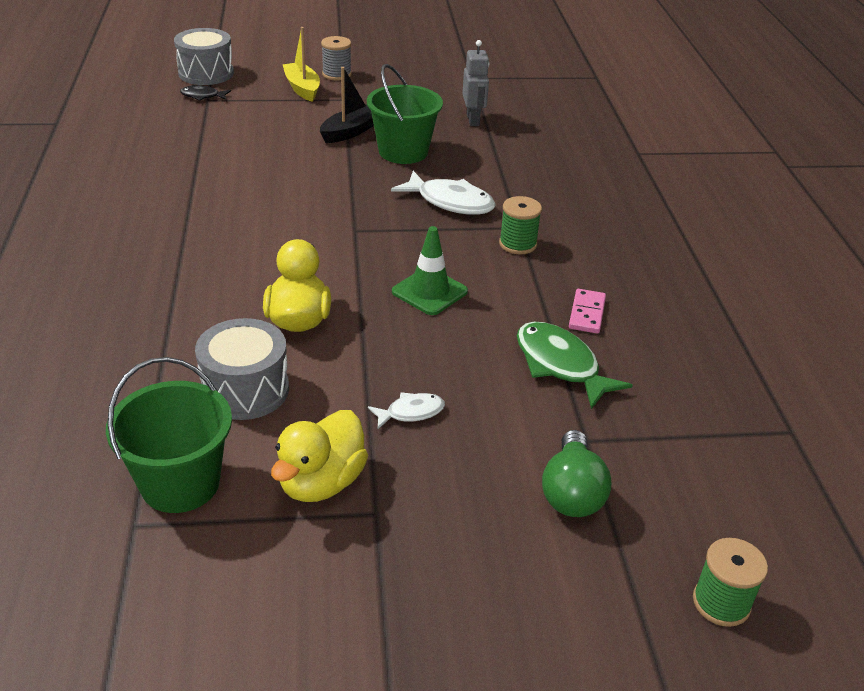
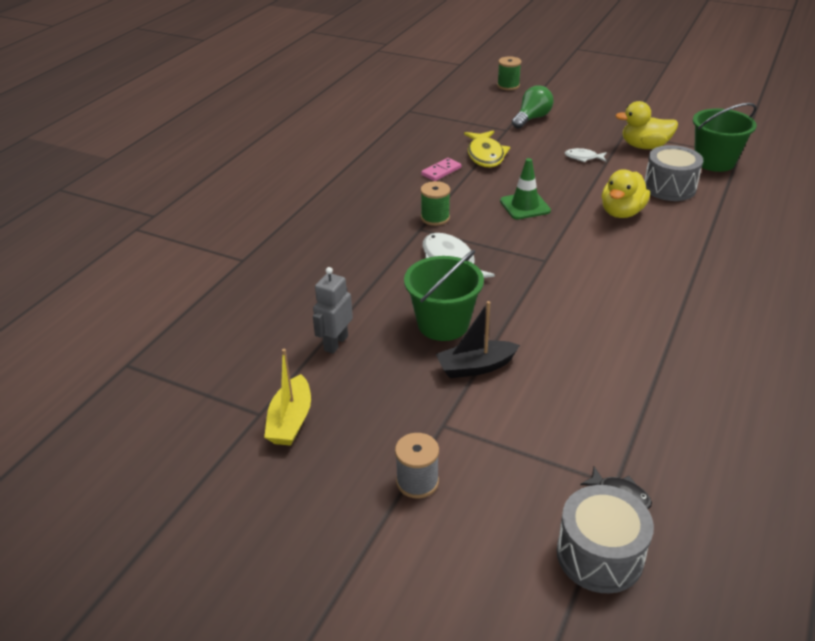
camera: 145 degrees left, 0 degrees up
(302, 88) = (481, 465): yellow boat -> yellow boat (290, 421)
(321, 482) = (644, 146): yellow duck -> yellow duck turned 150 degrees counterclockwise
(560, 365) = (485, 155): green fish -> yellow fish

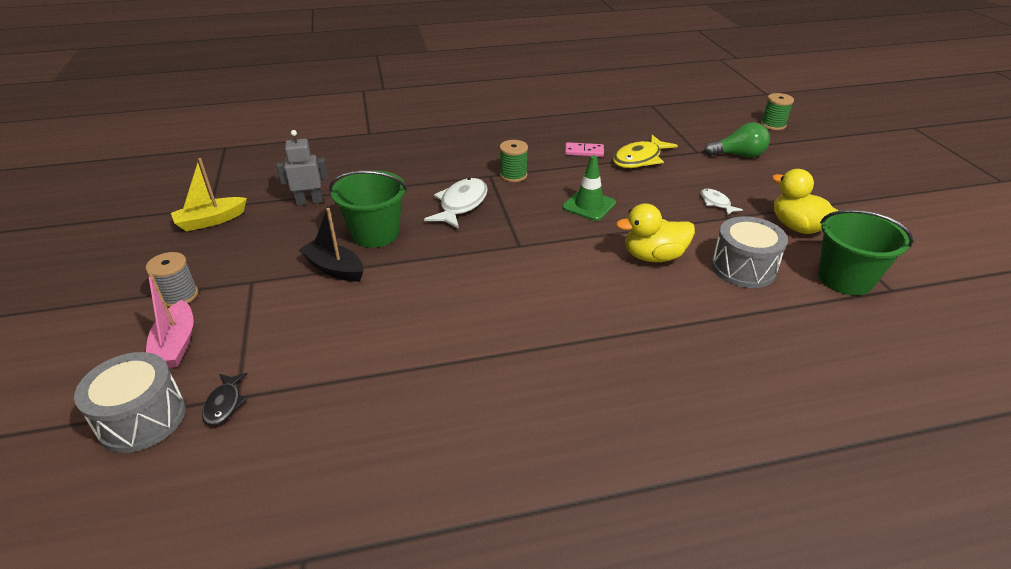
camera: 50 degrees right, 0 degrees up
(503, 505) = (176, 345): none -> pink boat

